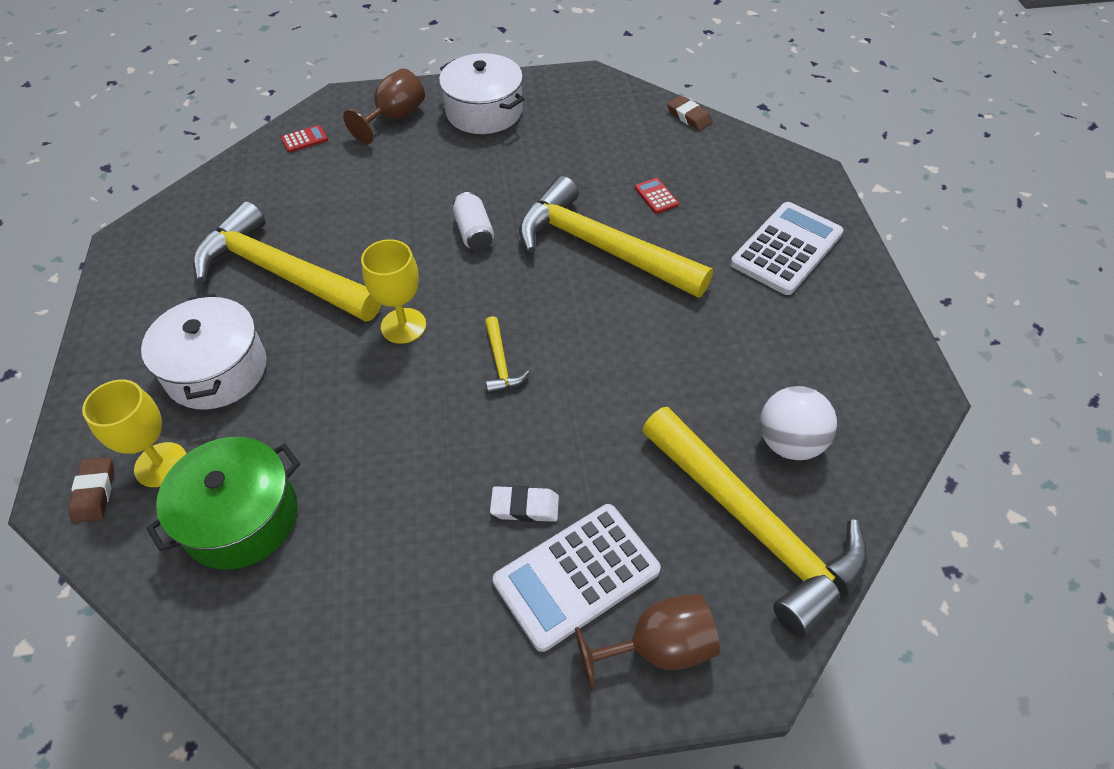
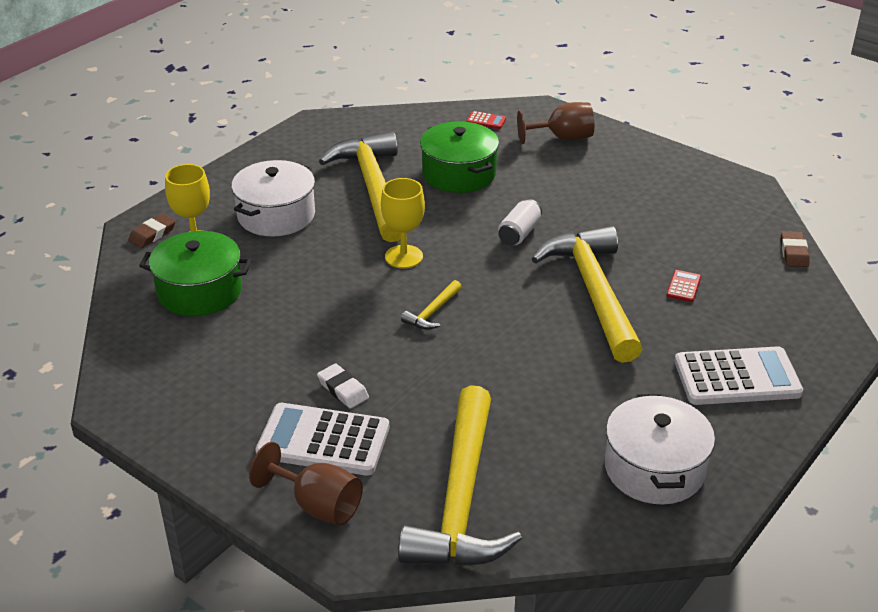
camera: 45 degrees right, 15 degrees down
(347, 207) = (459, 174): none -> green pot
(484, 111) = (632, 166): white pot -> white pot (654, 468)
(789, 443) = (554, 478): white ball -> none

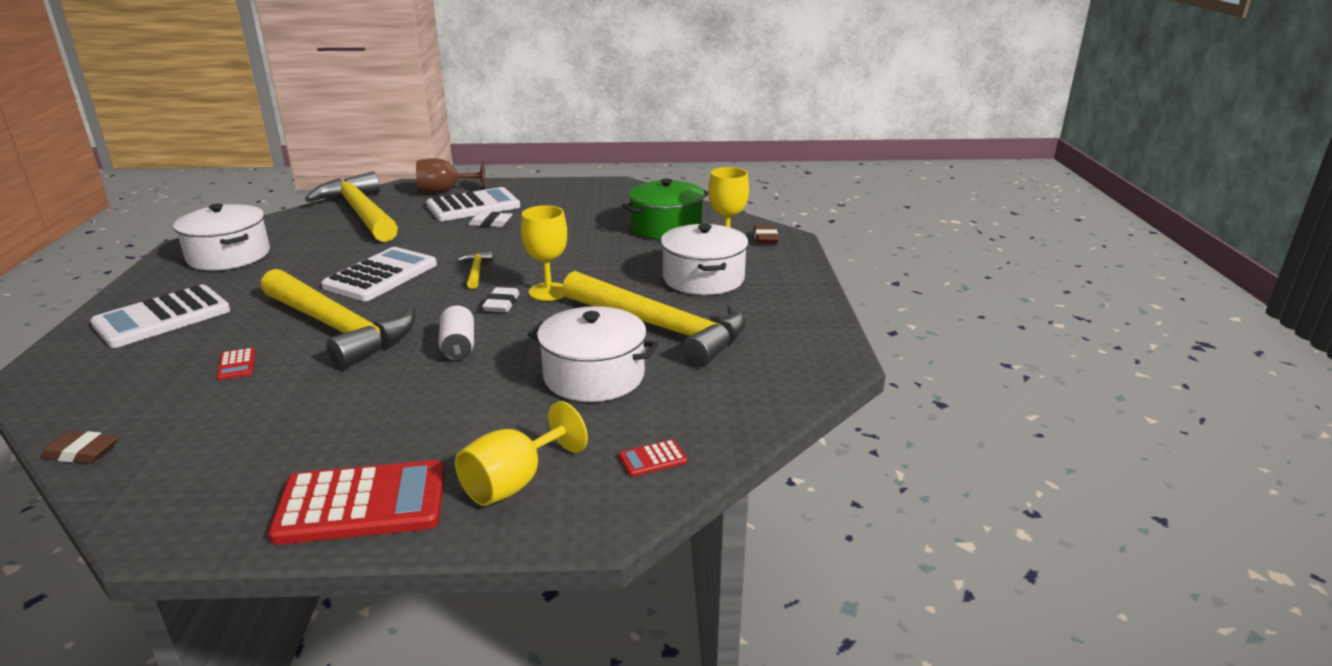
camera: 140 degrees right, 10 degrees down
(452, 260) = (501, 304): none -> white eraser
(459, 174) = (594, 376): green pot -> white pot
(519, 347) = (381, 276): none -> white calculator
(562, 138) = (514, 482): brown goblet -> yellow goblet
(643, 158) = (362, 504): none -> red calculator
(794, 252) = (81, 452): brown eraser -> brown eraser turned 45 degrees counterclockwise

